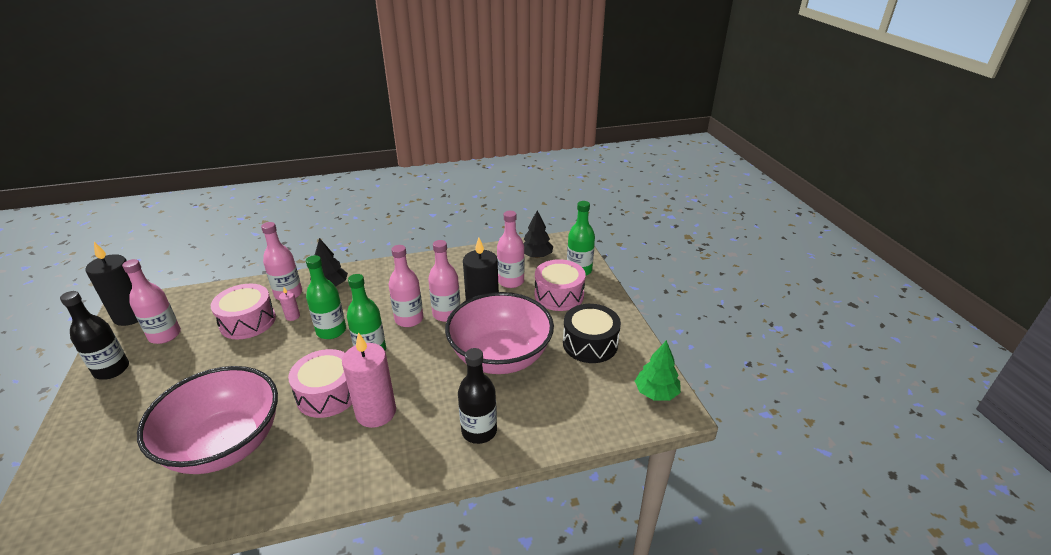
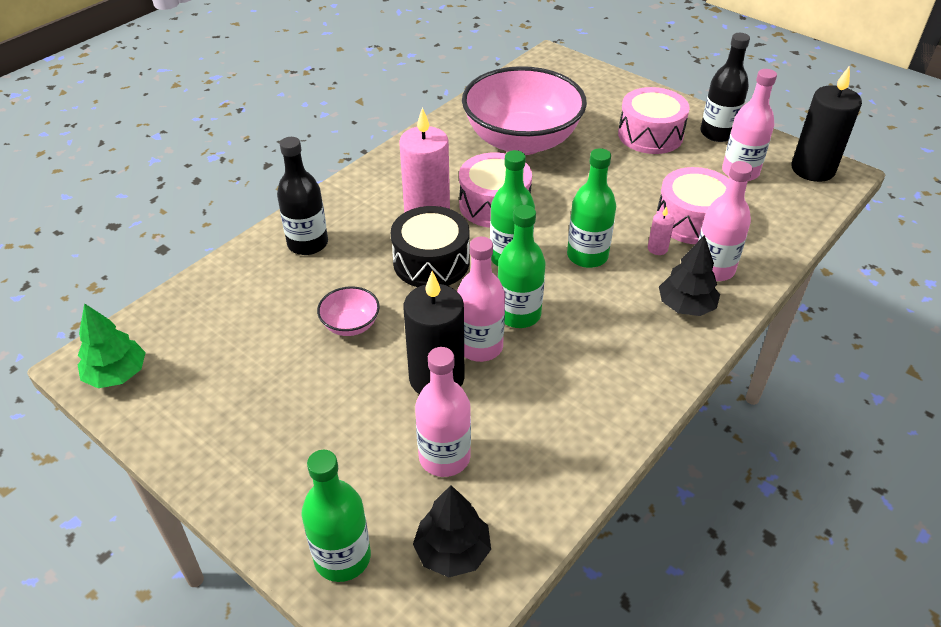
camera: 145 degrees right, 10 degrees up
(409, 319) = (518, 314): pink bottle -> green bottle
(500, 357) = (350, 325): pink bowl -> pink bowl, size x0.40
(559, 295) = (341, 471): pink drum -> pink drum (650, 135)
(590, 343) = (239, 403): black drum -> black drum (431, 262)

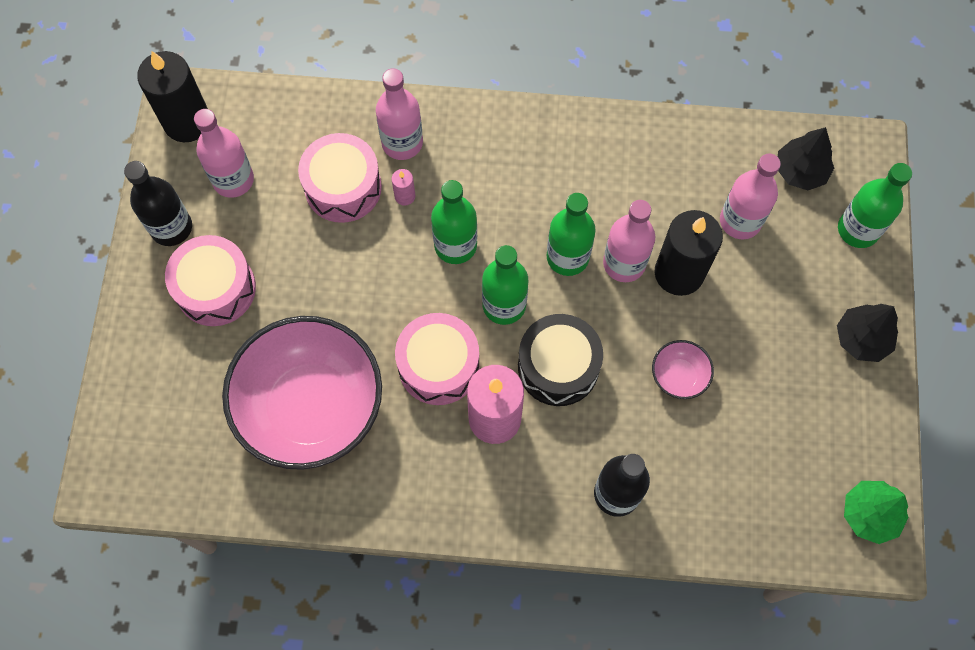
camera: 125 degrees left, 25 degrees up
(686, 306) = (465, 143): black tree -> black tree (861, 339)

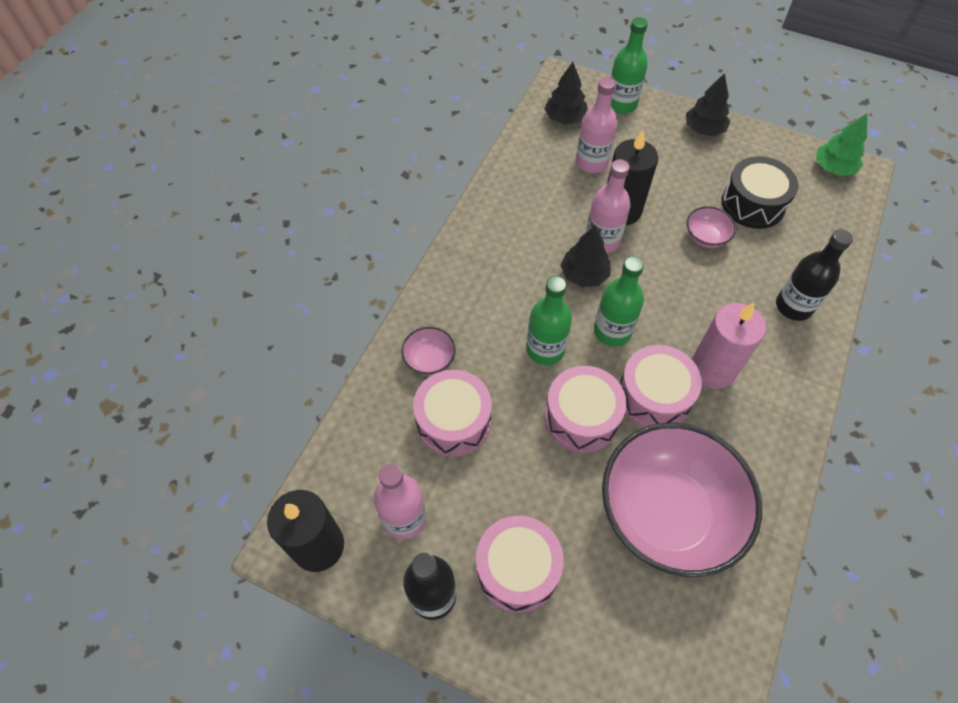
camera: 70 degrees left, 10 degrees down
(389, 302) = (581, 417): none -> pink drum
(402, 143) = (429, 360): pink bottle -> pink bowl
(405, 196) = (483, 374): pink candle -> none
(558, 366) = (677, 311): black drum -> black drum (753, 204)
(567, 257) = (584, 275): green bottle -> black tree

